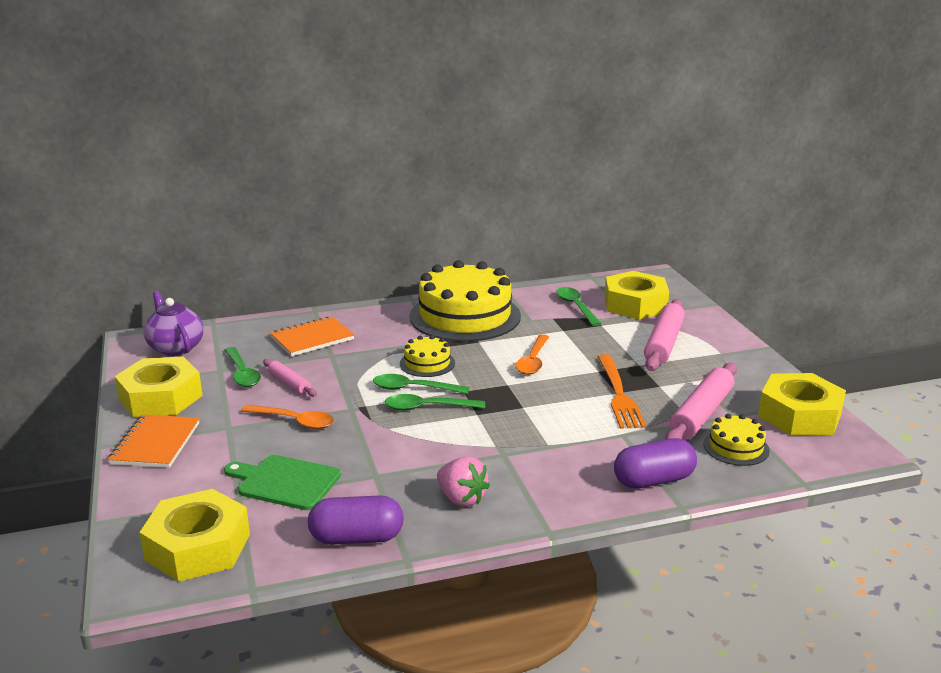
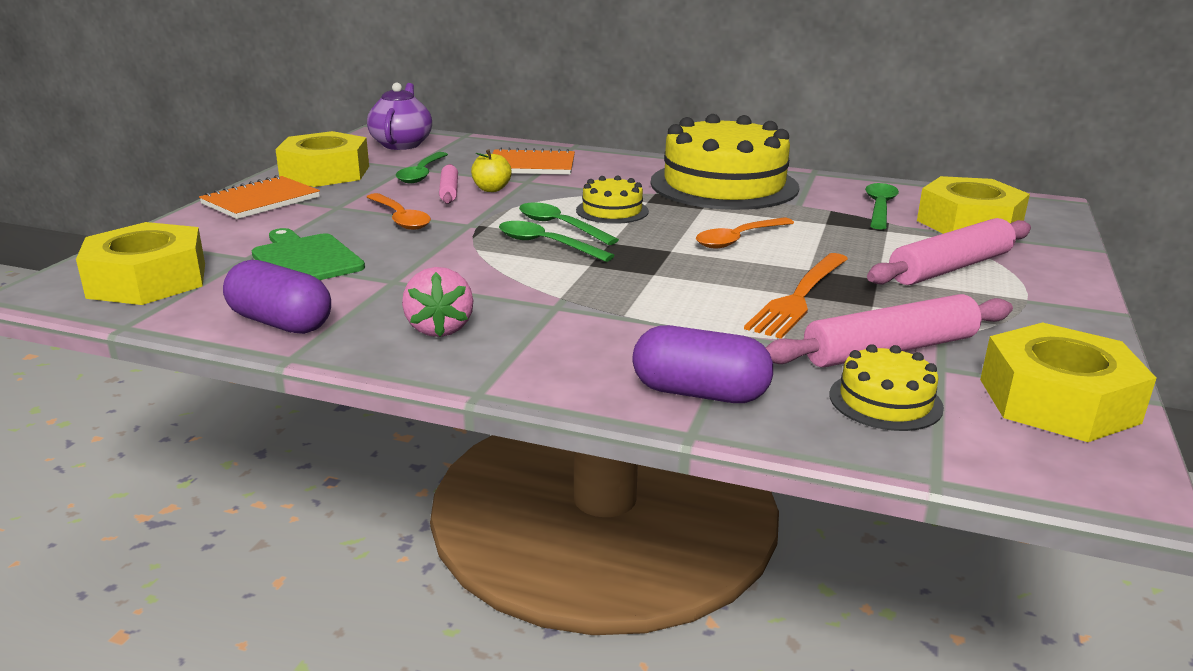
camera: 35 degrees right, 0 degrees up
(318, 371) = (491, 189): none -> yellow apple

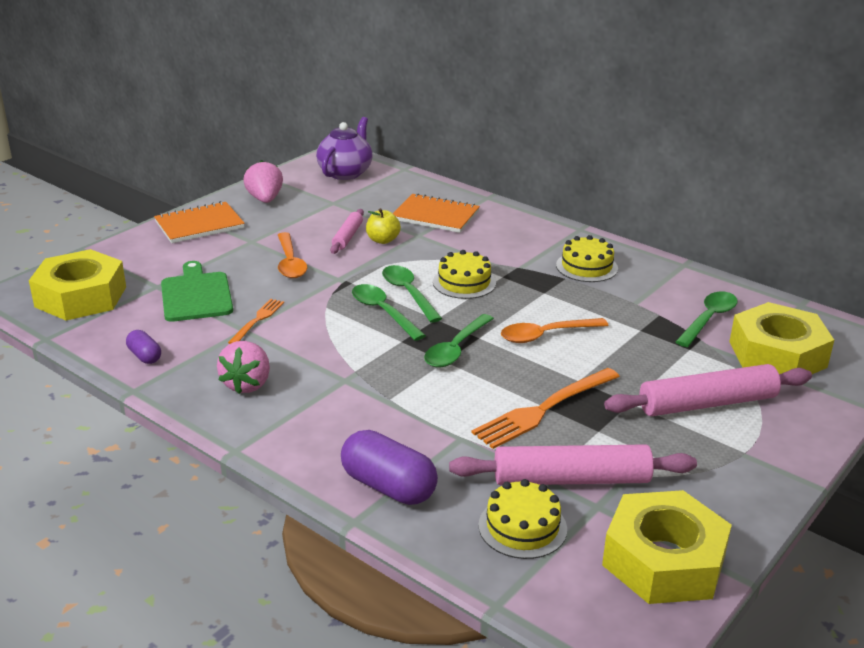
camera: 20 degrees right, 5 degrees up
(281, 323) = (145, 356): purple capsule -> purple capsule, size x0.53
(325, 172) = (265, 199): yellow nut -> pink strawberry
(403, 270) = (258, 320): none -> orange fork
(422, 174) = (339, 212): green spoon -> green spoon (456, 349)
(724, 185) = (586, 267): yellow cake -> yellow cake, size x0.45

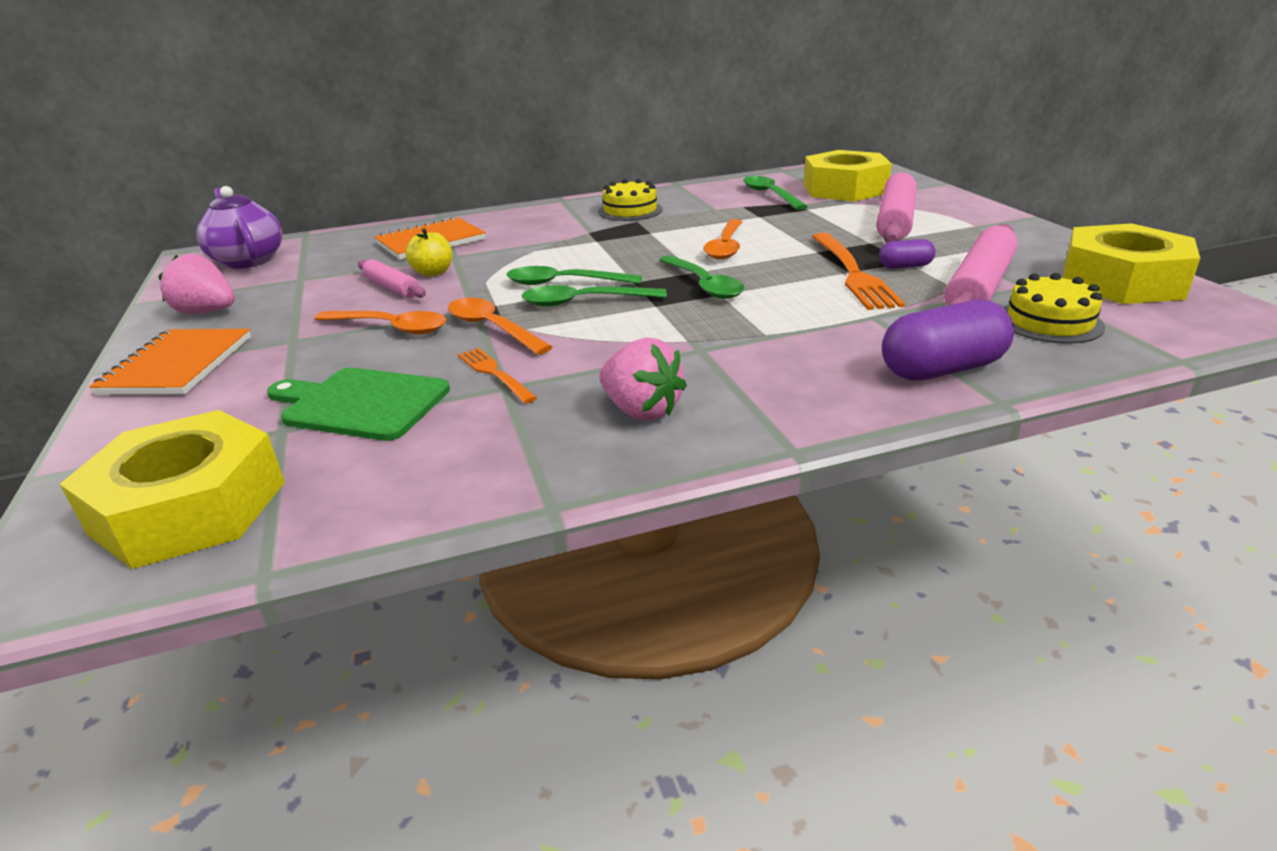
camera: 55 degrees left, 0 degrees up
(145, 356) = (466, 478): purple capsule -> purple capsule (905, 266)
(316, 295) = (492, 328): none -> orange spoon
(464, 282) = (582, 257): yellow cake -> none

